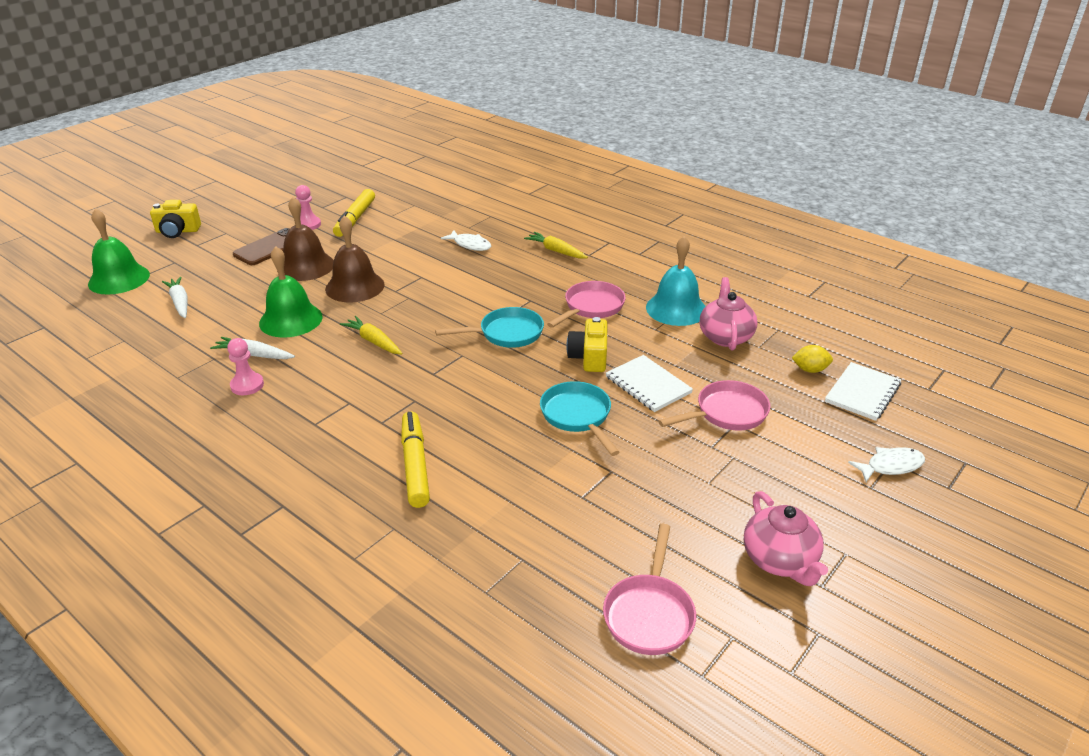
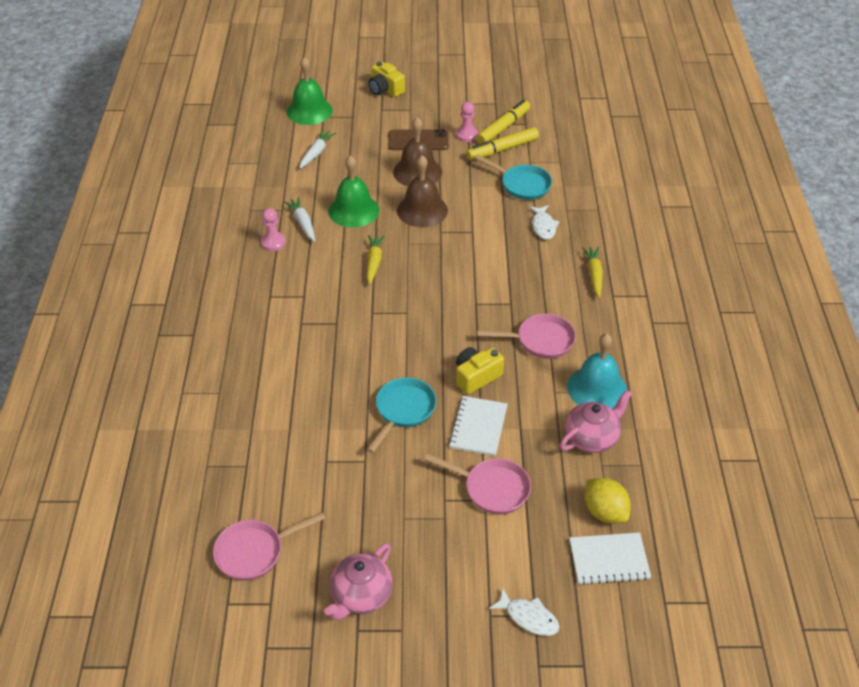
camera: 50 degrees right, 10 degrees up
(415, 465) = (278, 365): yellow marker -> yellow marker (503, 128)
(506, 333) = (455, 318): turquoise pan -> turquoise pan (522, 185)
(810, 370) = (605, 512): yellow lemon -> yellow lemon, size x1.50

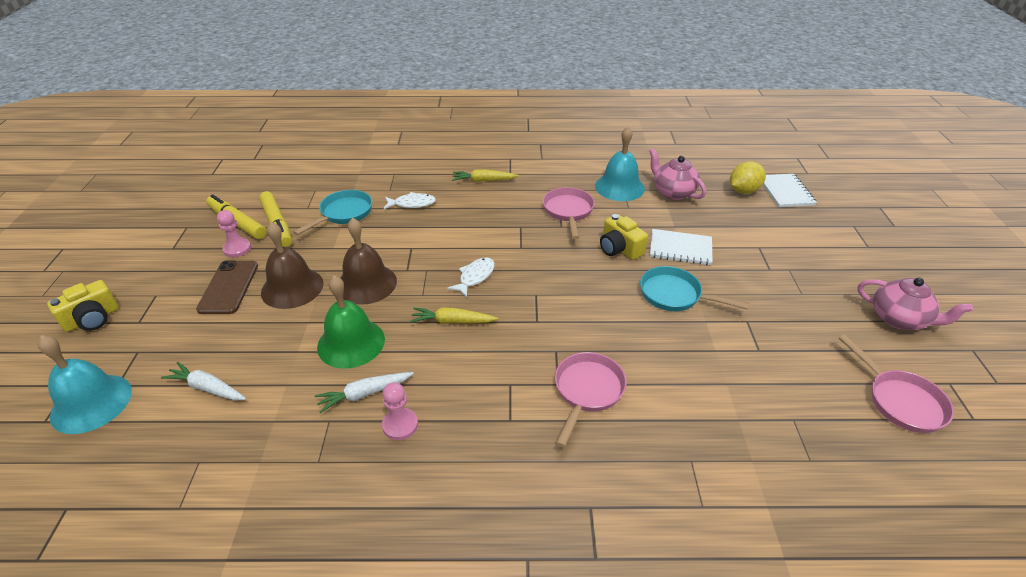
camera: 90 degrees left, 5 degrees down
(309, 111) = (91, 403): green bell -> turquoise bell
(492, 488) = (745, 243): pink pan -> pink pan (587, 391)
(528, 617) = (858, 228): white fish -> white fish (475, 277)

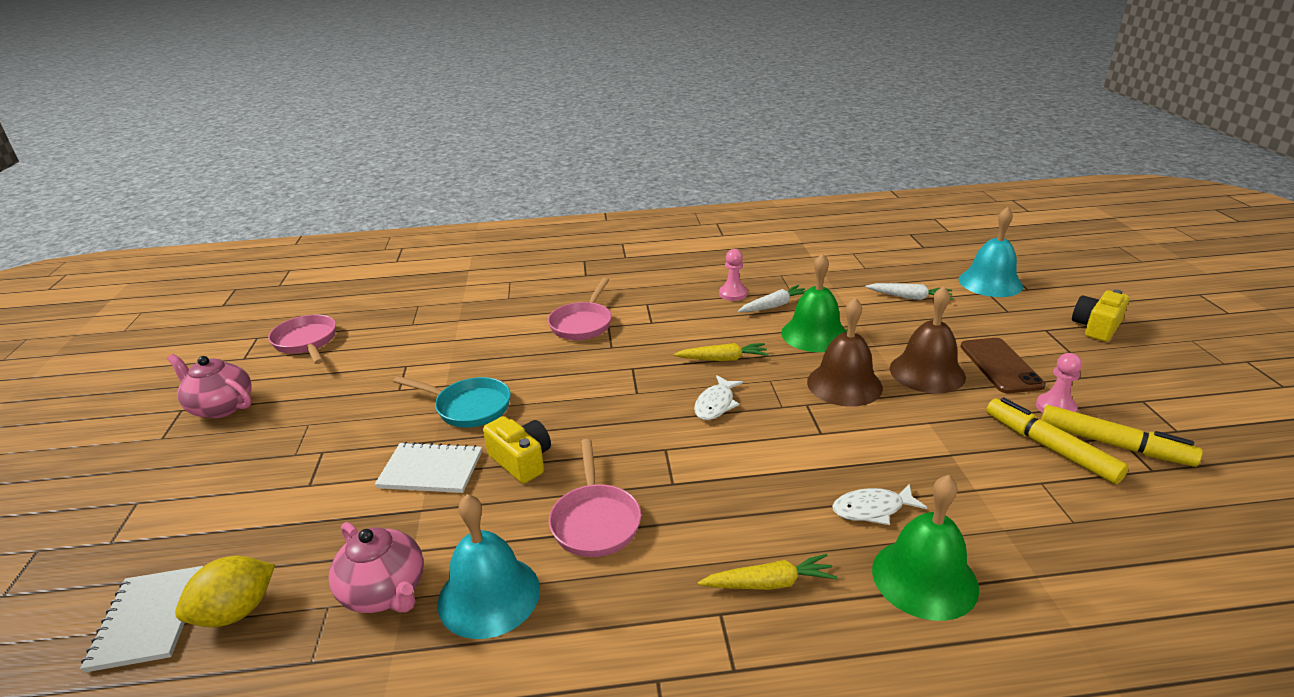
camera: 175 degrees right, 10 degrees down
(343, 214) = (969, 477): turquoise pan -> none
(410, 177) = (924, 578): none -> green bell

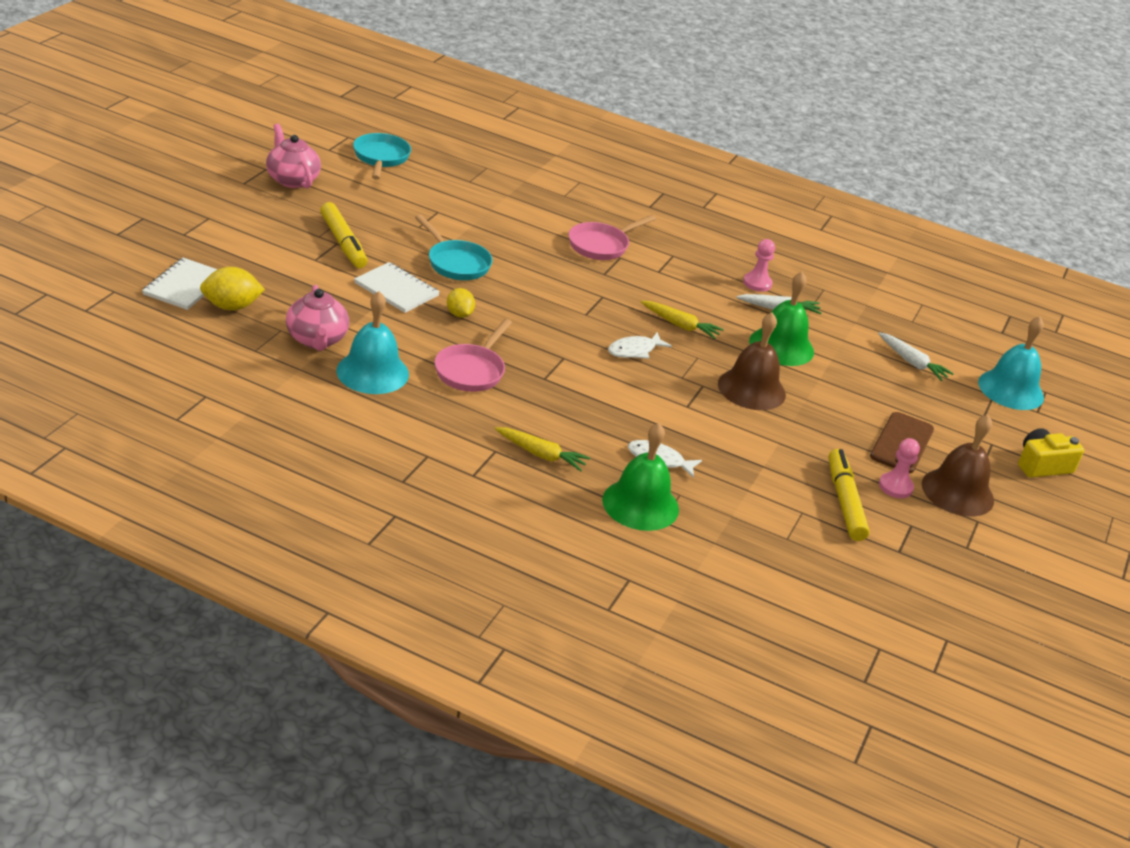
camera: 25 degrees right, 5 degrees up
(306, 342) = (381, 158): pink pan -> turquoise pan
(521, 461) = (459, 314): yellow camera -> yellow lemon
(927, 372) = (832, 416): brown bell -> brown bell (957, 492)
(1113, 445) = (898, 526): yellow marker -> yellow marker (343, 243)

